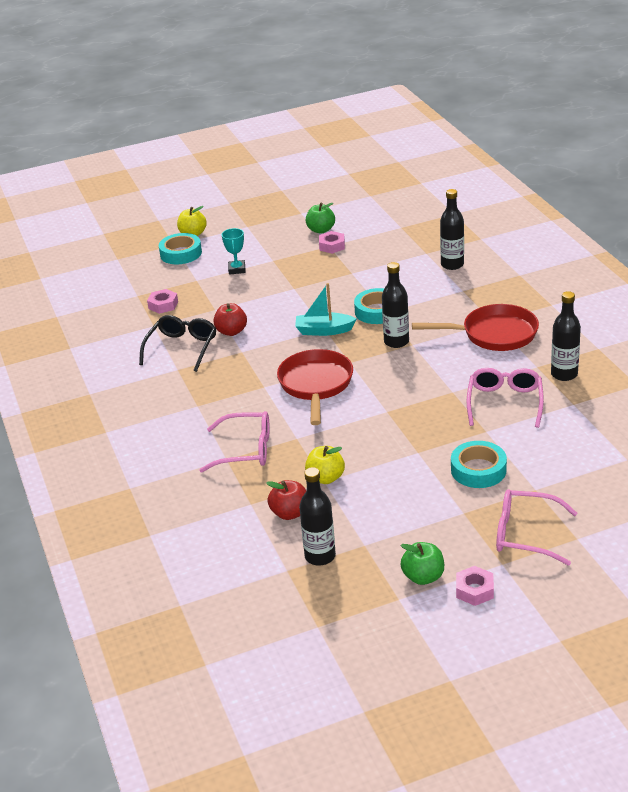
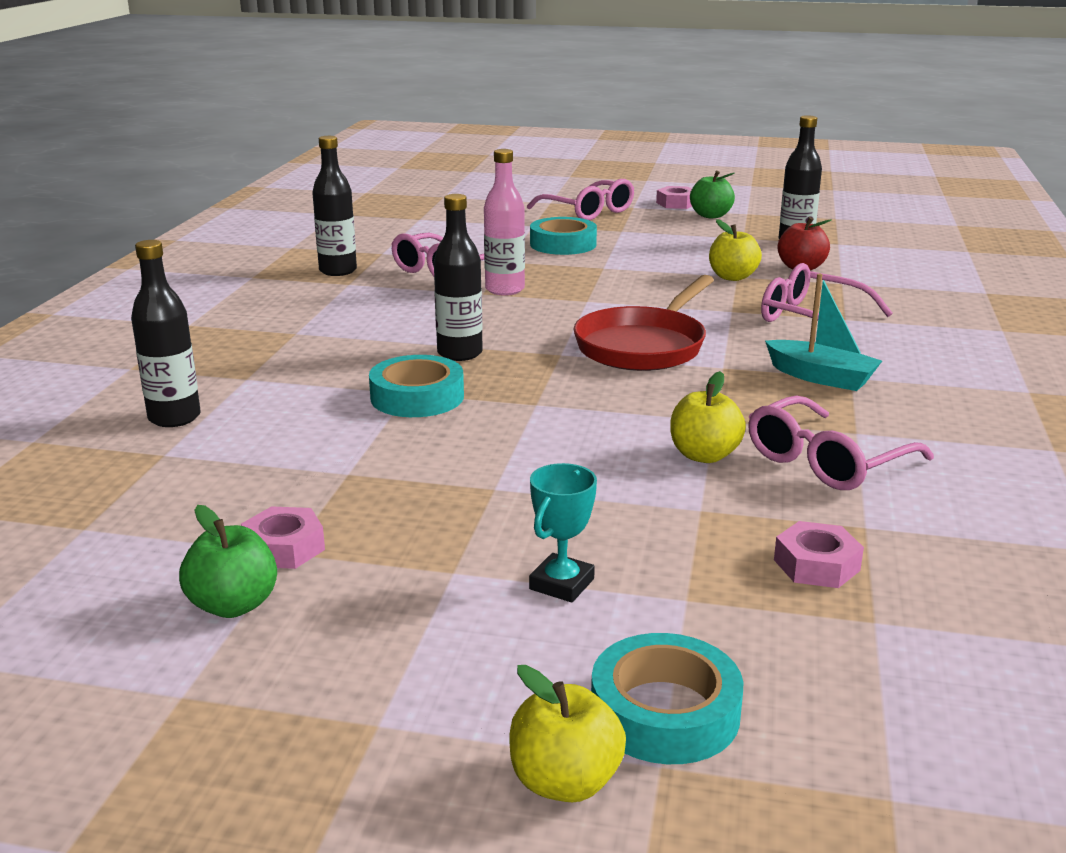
camera: 150 degrees left, 10 degrees down
(182, 348) = (826, 461): black glasses -> pink glasses
(231, 331) = (704, 455): red apple -> yellow apple
(324, 330) = (541, 401): turquoise boat -> turquoise boat (821, 377)
(444, 400) = (505, 290): none -> pink bottle
(494, 334) = (325, 321): red pan -> none

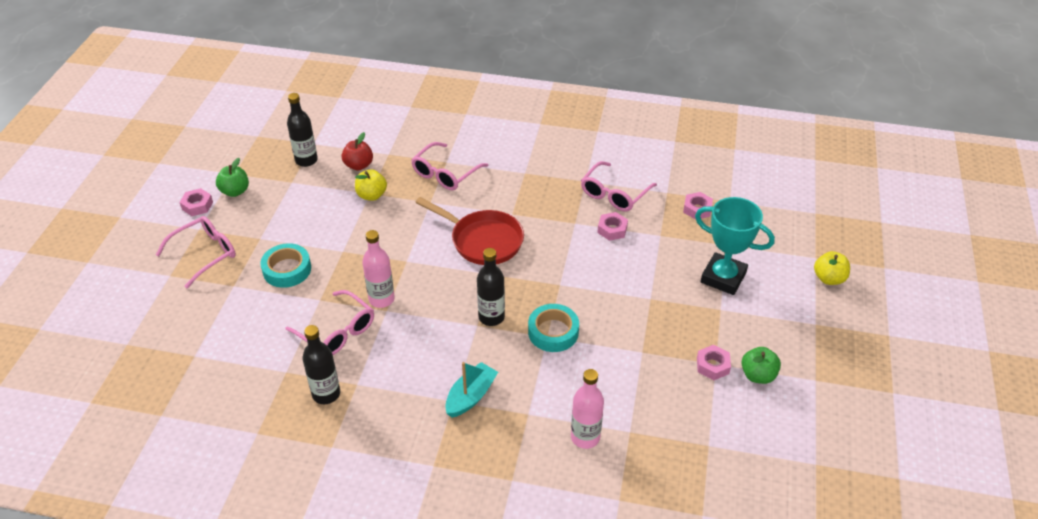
camera: 90 degrees left, 20 degrees up
(174, 418) = (585, 437): black bottle -> pink bottle
(562, 584) = (723, 277): turquoise trophy -> turquoise trophy, size x1.92
(665, 712) = (791, 255): turquoise tape -> none
(704, 455) = (612, 229): yellow apple -> pink nut
(821, 377) = (525, 182): turquoise boat -> turquoise boat (471, 396)
(826, 461) = (614, 194): pink glasses -> pink glasses turned 75 degrees clockwise

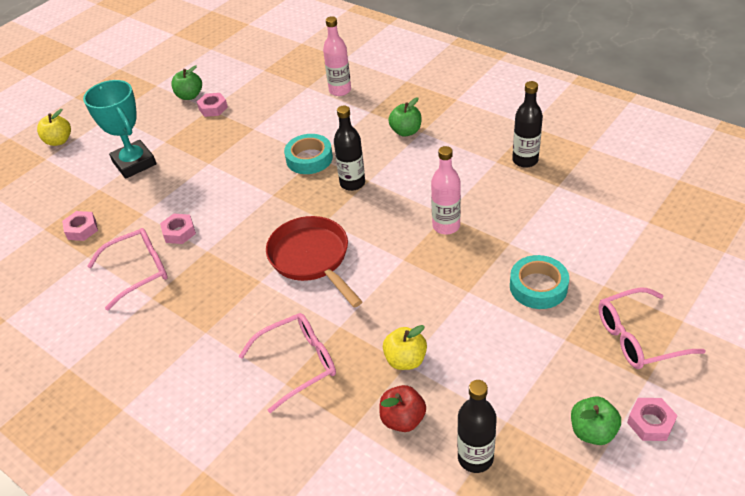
camera: 150 degrees left, 0 degrees up
(337, 332) = (500, 207): pink glasses -> none
(471, 396) = (406, 131): turquoise boat -> green apple

